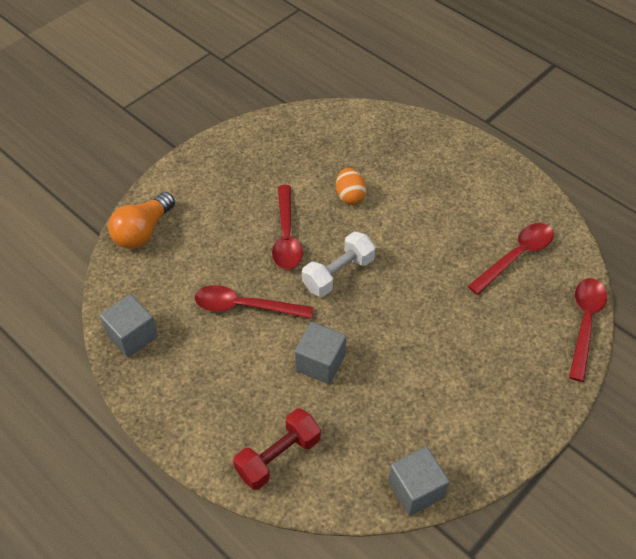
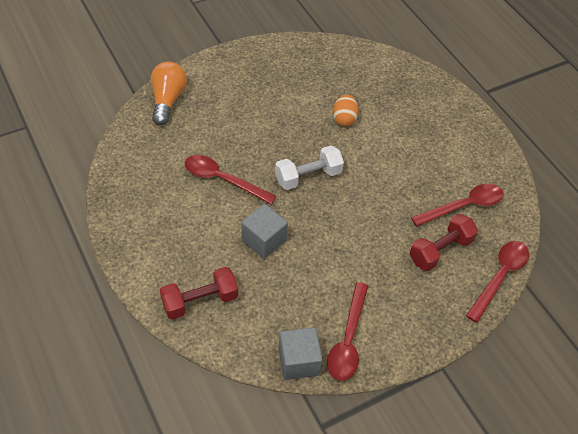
camera: 15 degrees right, 0 degrees up
(132, 336) = (126, 176): grey cube -> none
(143, 231) = (168, 100): orange light bulb -> orange light bulb turned 135 degrees clockwise
(286, 236) = (279, 135): red spoon -> red spoon (348, 340)
(512, 313) = (440, 250): none -> red dumbbell

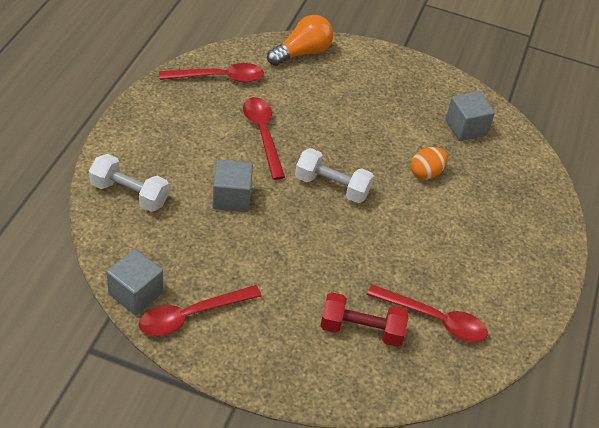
camera: 45 degrees right, 5 degrees down
(200, 301) = (129, 194): red dumbbell -> white dumbbell
(326, 70) = (465, 128): none -> grey cube
(499, 277) = (383, 395): red spoon -> red spoon (219, 78)

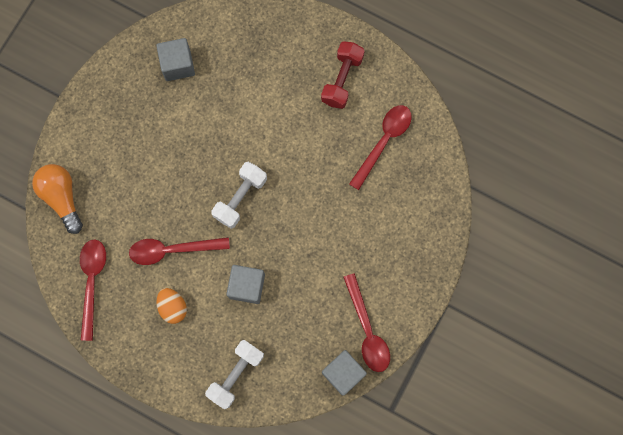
camera: 75 degrees left, 30 degrees up
(361, 330) = (389, 200): red dumbbell -> red dumbbell (342, 80)
(426, 173) = (230, 113): orange egg -> orange egg (173, 307)

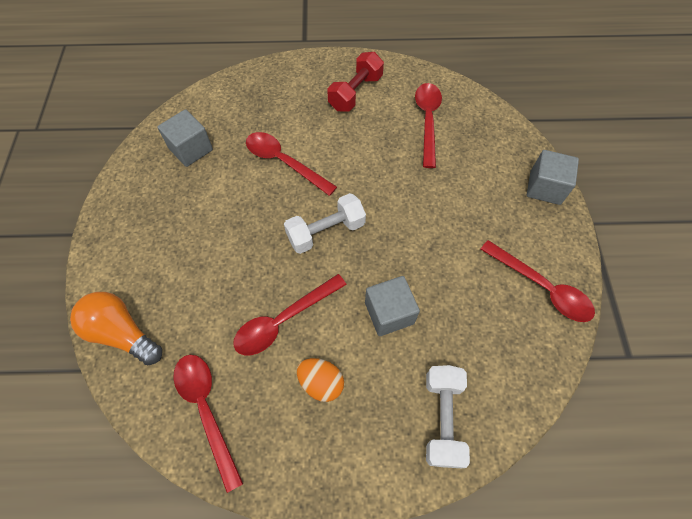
camera: 30 degrees left, 15 degrees down
(240, 198) = (326, 231): white dumbbell -> white dumbbell turned 60 degrees clockwise
(243, 118) = (284, 162): none -> red spoon
(342, 80) = (355, 93): red dumbbell -> red dumbbell turned 45 degrees clockwise
(343, 373) = (553, 345): grey cube -> grey cube (545, 187)

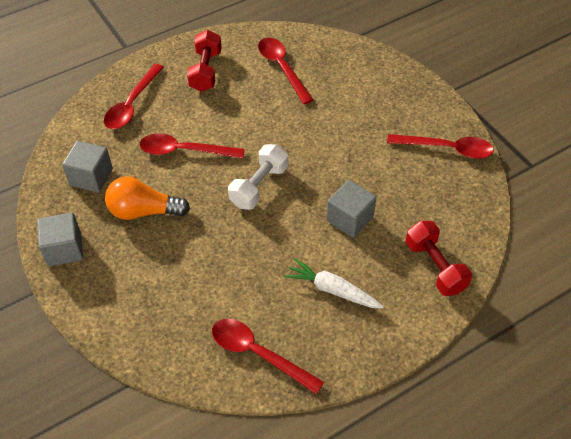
camera: 30 degrees left, 10 degrees down
(122, 333) = (144, 339): orange light bulb -> orange light bulb (144, 211)
(283, 320) = (272, 264): red spoon -> red spoon (132, 104)
(321, 383) = (332, 290): orange egg -> white carrot
(442, 418) = (435, 267): white dumbbell -> red dumbbell
(545, 187) = (405, 79): grey cube -> grey cube (64, 249)

